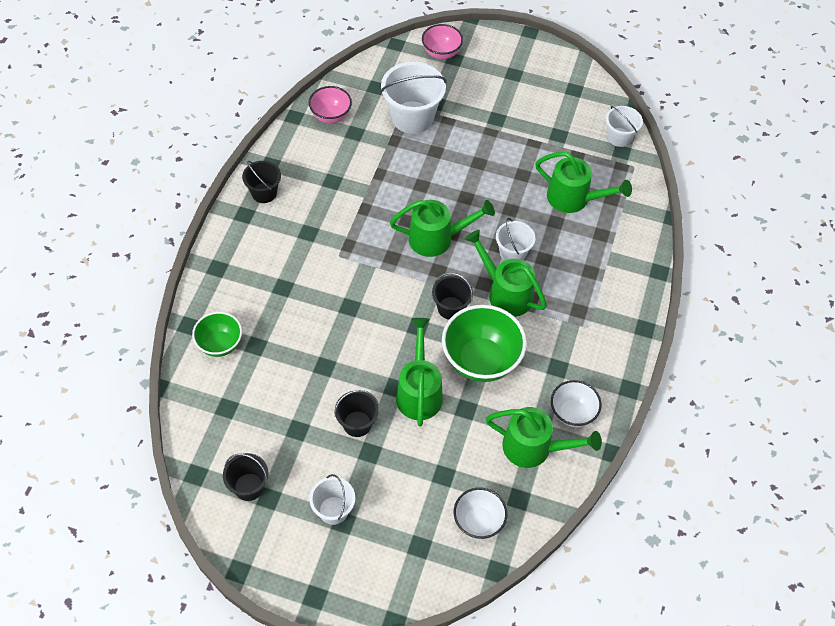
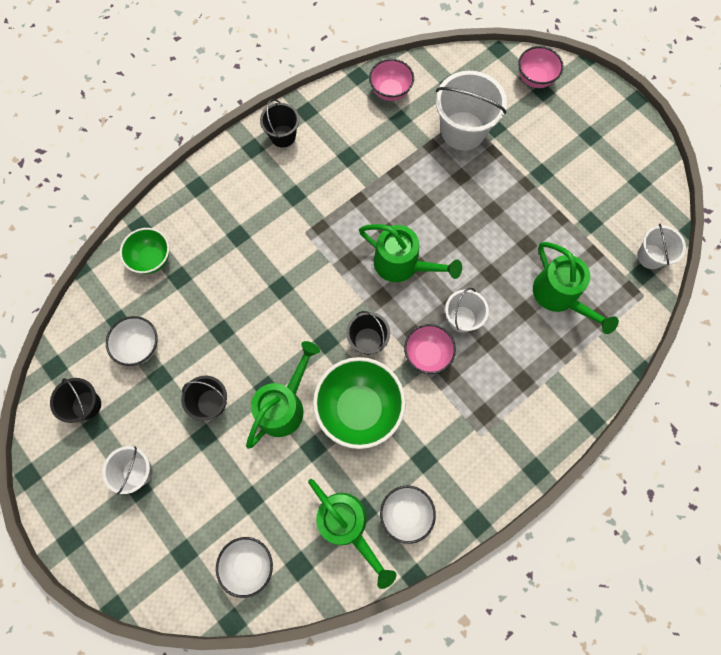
camera: 35 degrees right, 15 degrees up
(261, 416) = (140, 347): none -> white bowl
(505, 292) = (427, 354): green watering can -> pink bowl

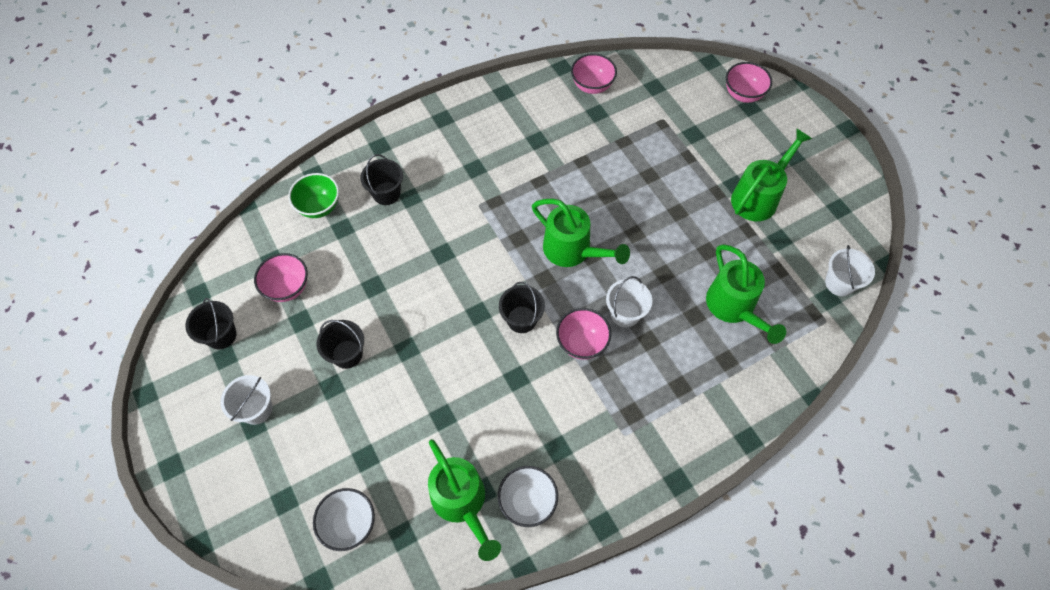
camera: 10 degrees right, 10 degrees down
(140, 347) = (287, 288): white bowl -> pink bowl
(283, 136) = (475, 112): black bucket -> black bucket (386, 193)
(284, 405) = (422, 368): green watering can -> green watering can (759, 196)
(359, 409) = (499, 385): green bowl -> none
(463, 131) = (659, 132): white bucket -> none

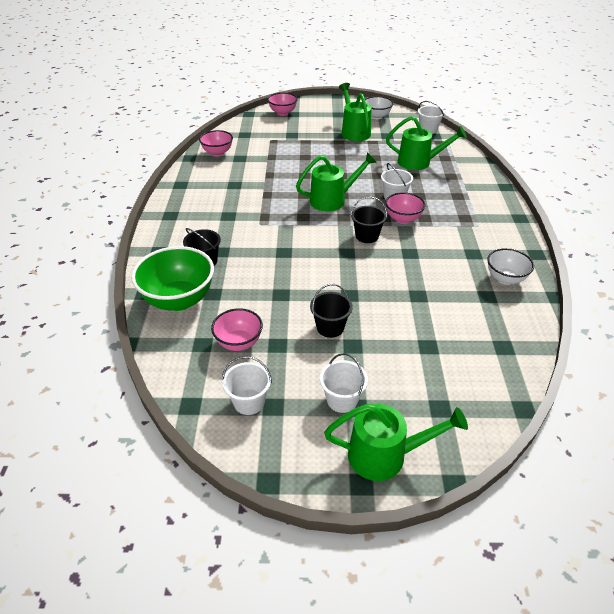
camera: 60 degrees left, 20 degrees down
(221, 335) = (249, 402): black bucket -> white bucket
(319, 207) = (179, 300): green bowl -> green bowl, size x1.69
(349, 524) = (481, 373): white bowl -> white bowl (376, 116)
(462, 503) = (492, 308): green watering can -> green watering can (386, 455)

